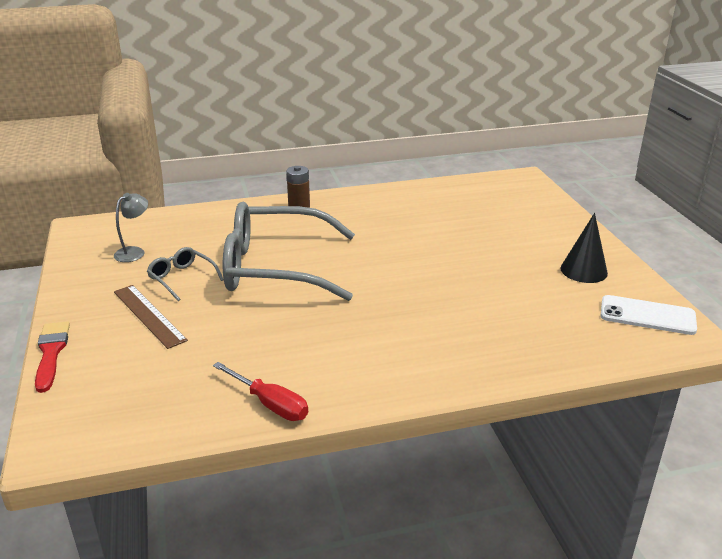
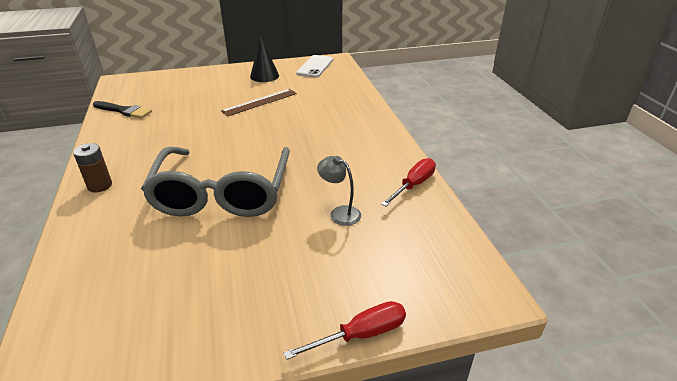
camera: 90 degrees left, 5 degrees up
(51, 353) = (361, 334): red brush -> red screwdriver
(134, 252) = (146, 306): grey lamp -> grey lamp (340, 213)
(149, 315) = (294, 267): brown ruler -> brown ruler (260, 102)
(182, 278) = (225, 253): grey glasses -> none
(447, 193) = (124, 111): none -> black brush

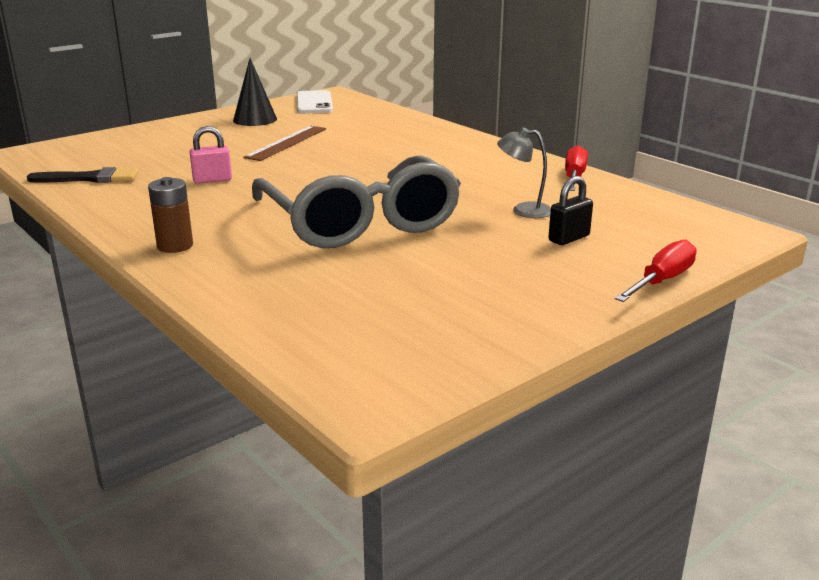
camera: 25 degrees left, 10 degrees down
(183, 128) = (212, 180): none -> pink padlock
(341, 256) = (569, 238): none -> black padlock

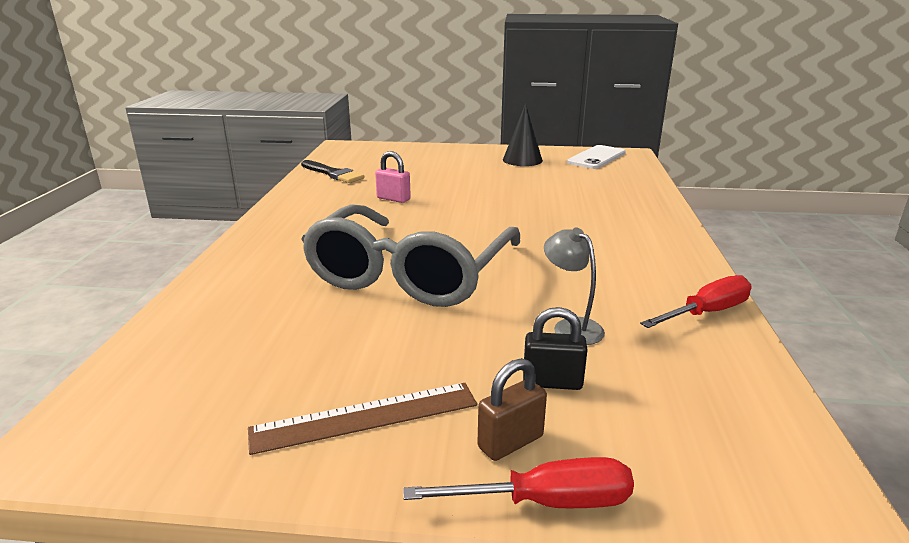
camera: 45 degrees right, 0 degrees up
(175, 246) = (266, 241): brown battery -> none
(287, 143) = (505, 185): brown ruler -> brown ruler (365, 417)
(603, 269) = (510, 442): none -> brown padlock

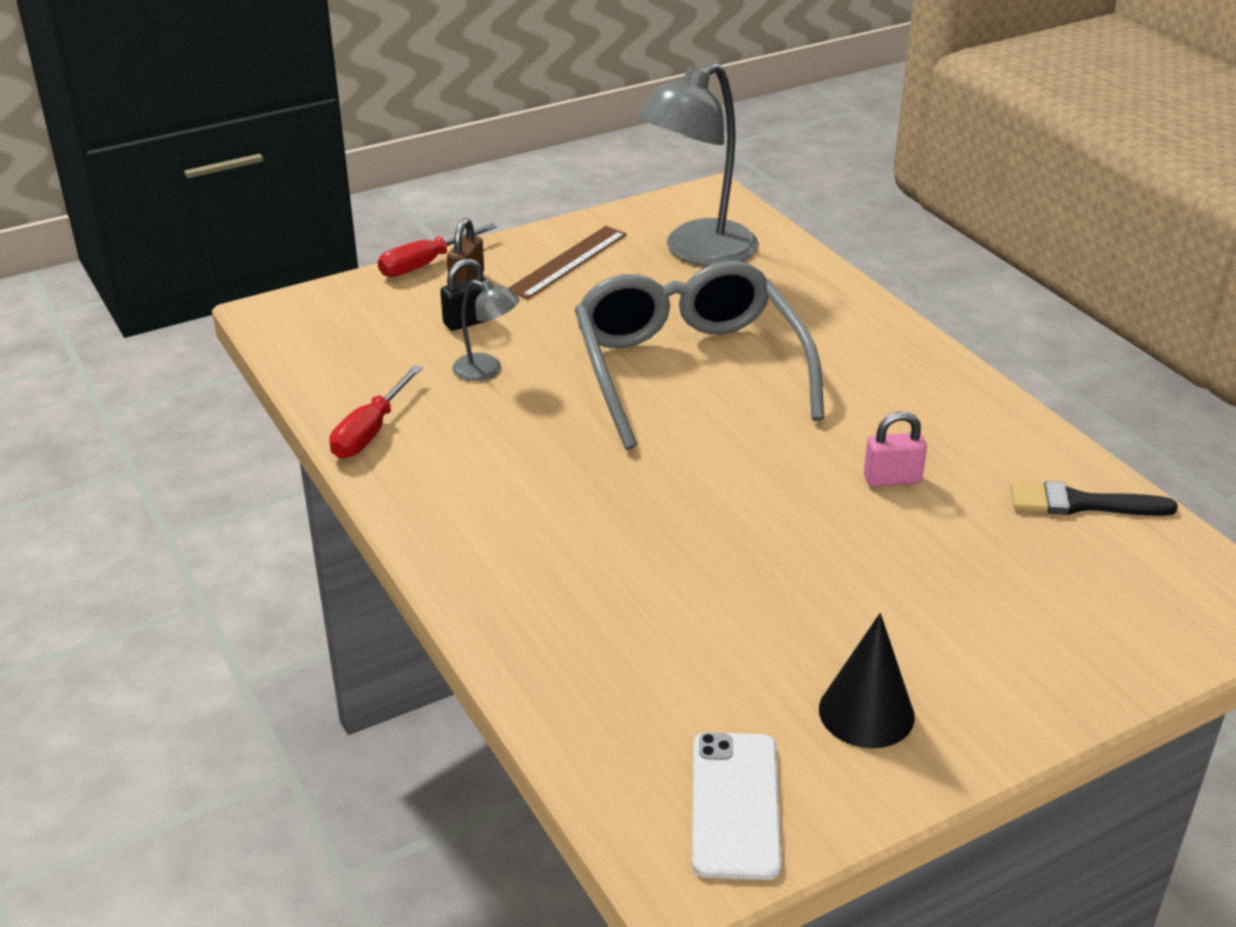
camera: 145 degrees right, 10 degrees up
(227, 369) = (697, 252): none -> grey lamp

